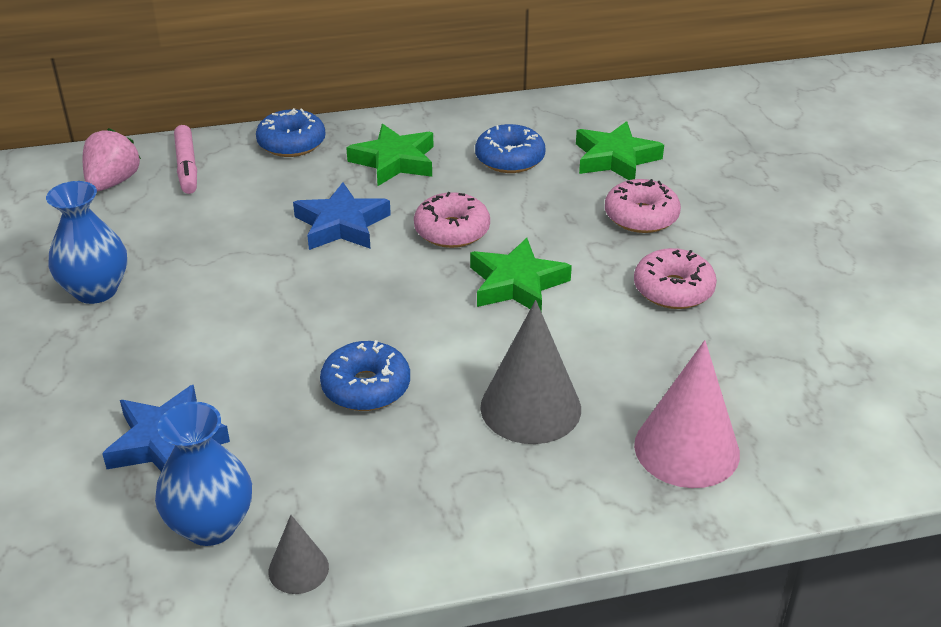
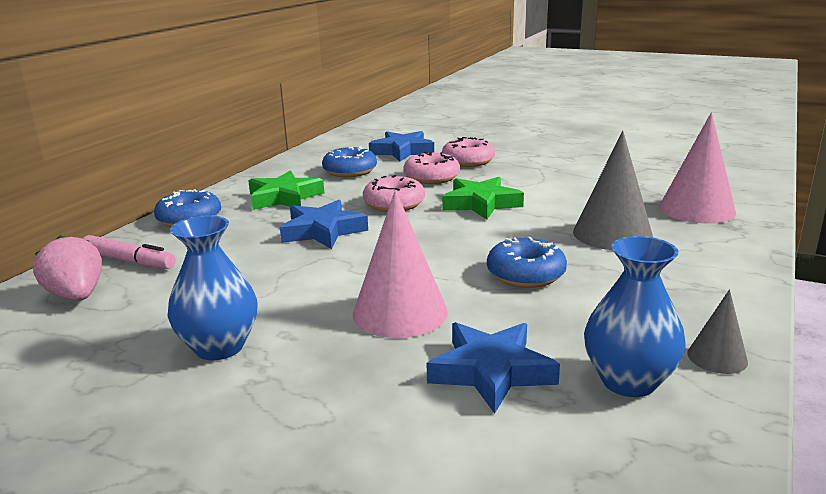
camera: 50 degrees left, 15 degrees down
(223, 348) = (400, 312): none -> pink cone
(615, 158) = (402, 151): green star -> blue star
(673, 290) = (547, 173): pink donut -> pink donut (431, 177)

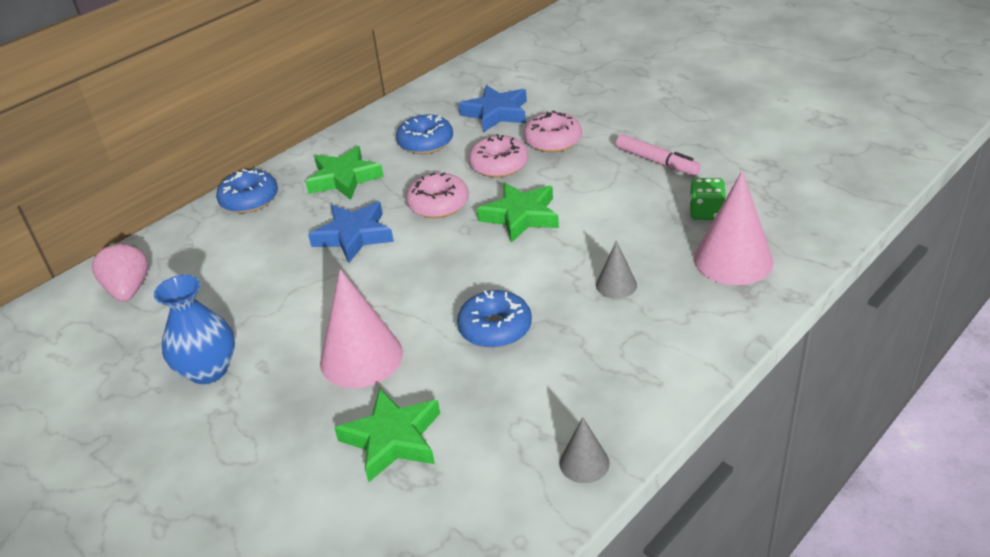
camera: 20 degrees right, 15 degrees up
(129, 261) = (181, 252): pink marker -> pink marker (657, 162)
(491, 371) = (392, 439): blue star -> green star
(612, 234) = (616, 285): grey cone -> grey cone, size x0.52
(628, 381) = (491, 472): blue vase -> none
(643, 187) = (706, 212): none -> green dice

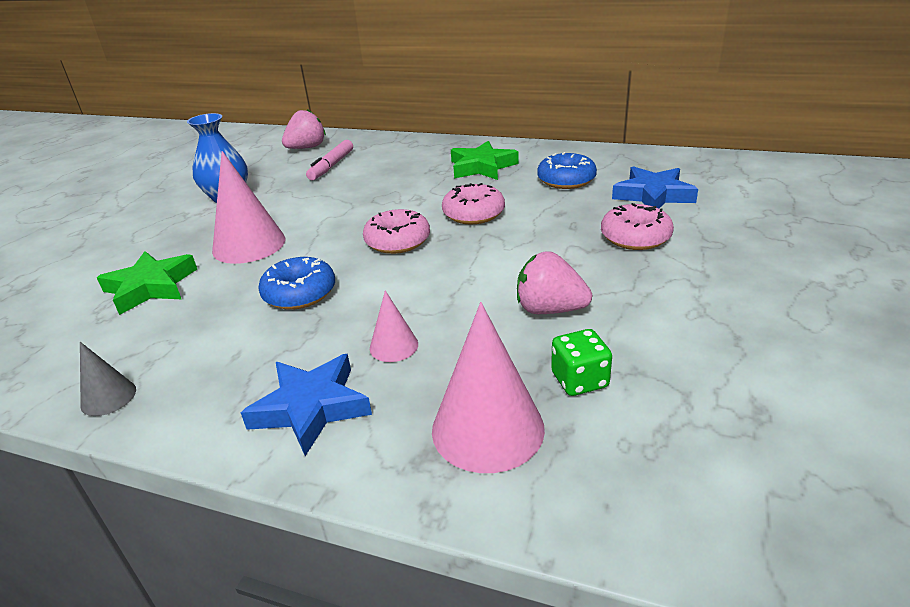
camera: 65 degrees right, 5 degrees down
(249, 200) = (428, 146): blue donut -> none
(354, 236) = (405, 194): blue star -> blue star (311, 408)
(499, 165) = (561, 222): pink donut -> pink donut (397, 241)
(521, 216) = (482, 258): green star -> none
(616, 285) = (394, 346): grey cone -> pink cone
(620, 203) = (550, 309): none -> pink strawberry
(657, 162) = (660, 313): pink marker -> pink marker (331, 166)

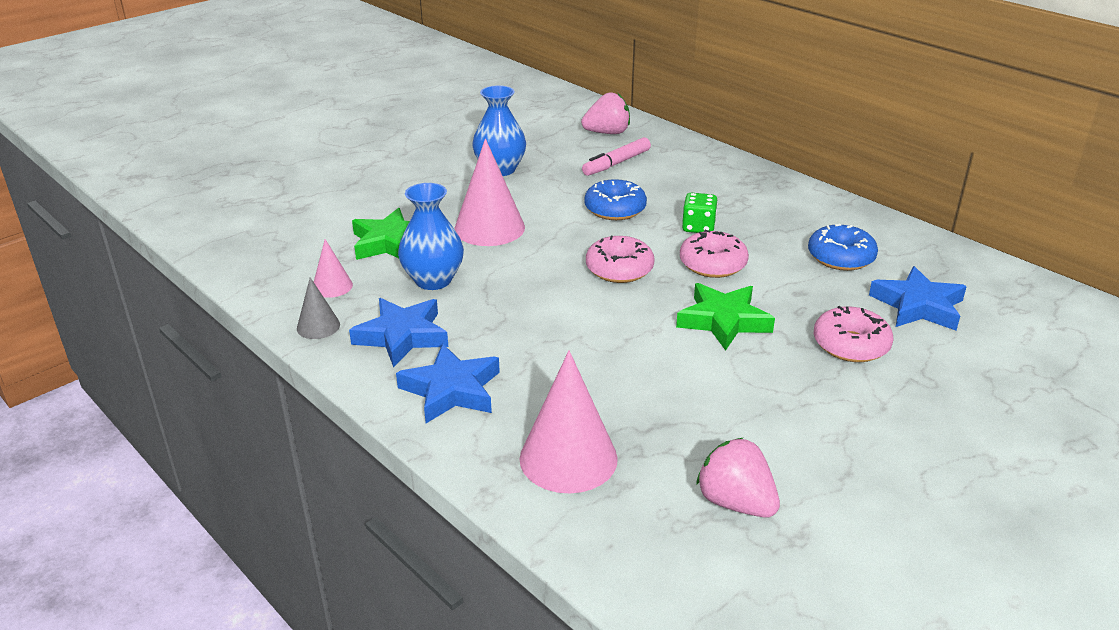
camera: 25 degrees right, 0 degrees up
(218, 372) = (402, 336): none -> blue star
(220, 307) = (433, 280): none -> blue vase
(299, 293) = (502, 291): blue donut -> blue donut (615, 209)
(394, 346) = (545, 366): pink cone -> pink cone (332, 286)
(482, 167) = (766, 212): green star -> green star (723, 321)
(550, 309) = (701, 384): pink strawberry -> pink strawberry (735, 503)
(579, 380) = (672, 452): green dice -> green dice (698, 227)

